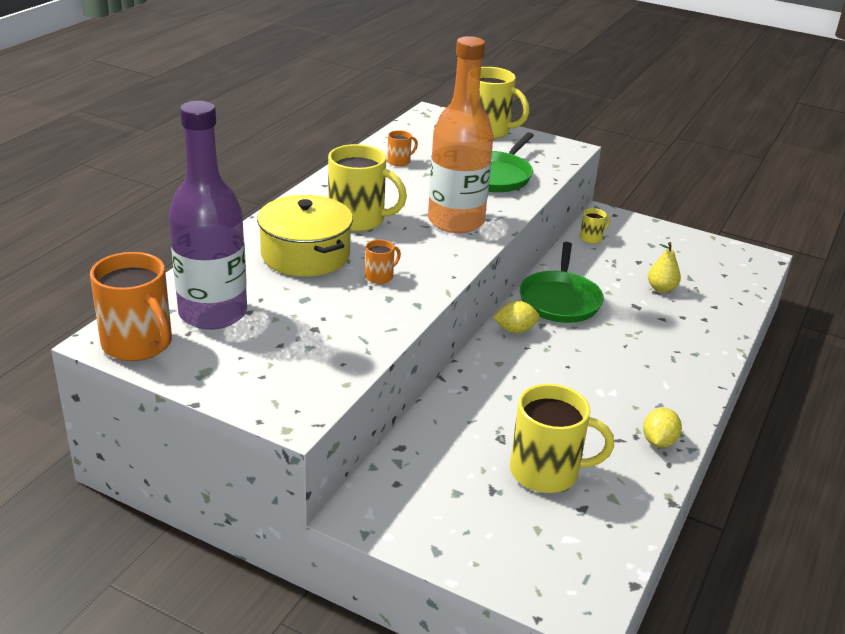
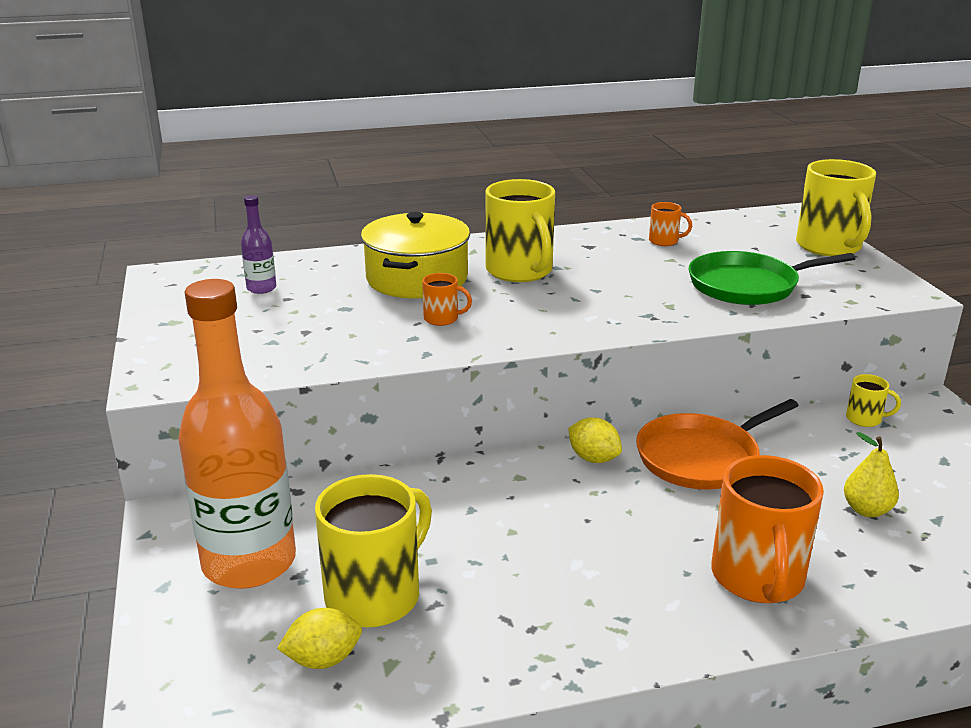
camera: 50 degrees right, 5 degrees down
(138, 344) = (175, 285): orange mug -> orange mug (758, 578)
(213, 313) = (261, 288): purple bottle -> purple bottle, size x0.41
(456, 221) = (614, 307): orange bottle -> orange bottle (249, 562)
(547, 472) = (375, 595): yellow mug -> yellow mug turned 105 degrees counterclockwise
(560, 300) = (702, 457): green pan -> orange pan
(658, 441) = (547, 651): yellow lemon -> yellow lemon (323, 659)

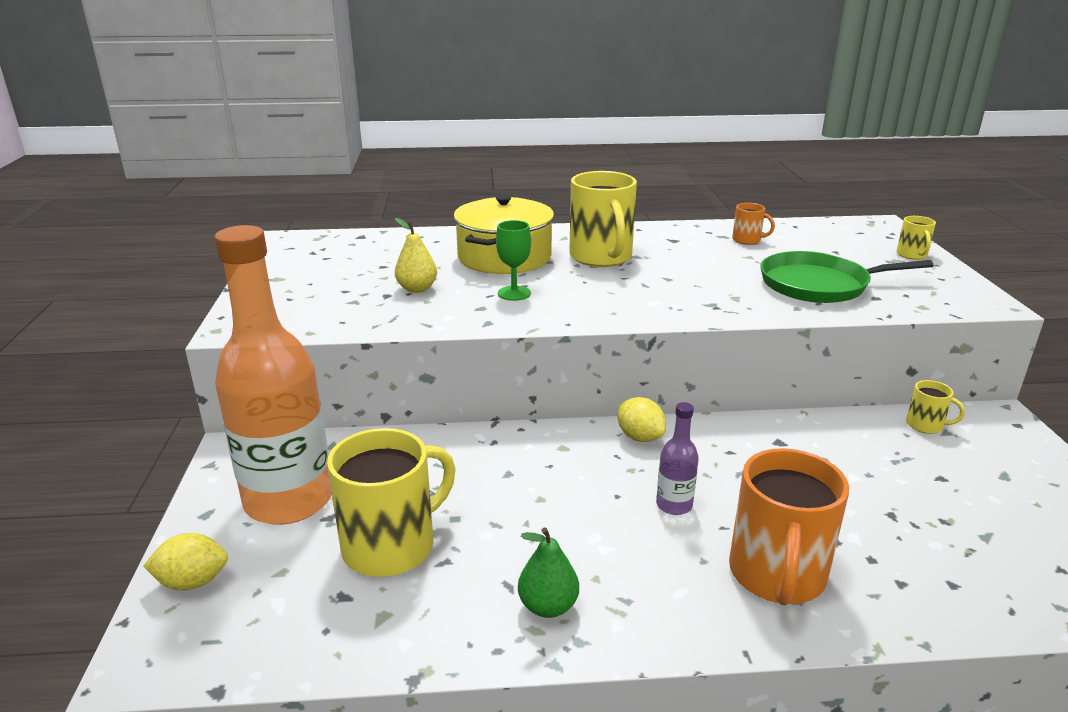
camera: 10 degrees right, 0 degrees up
(261, 288) = (364, 256): purple bottle -> purple bottle (674, 505)
(323, 659) = (321, 603): yellow lemon -> yellow lemon (192, 582)
(442, 319) = (514, 293): orange mug -> green goblet
(551, 633) = (548, 606): none -> green pear
(702, 457) = (747, 446): orange pan -> none
(829, 246) = (912, 255): yellow mug -> yellow mug, size x0.46
(866, 510) = (909, 517): yellow pear -> yellow pear (417, 289)

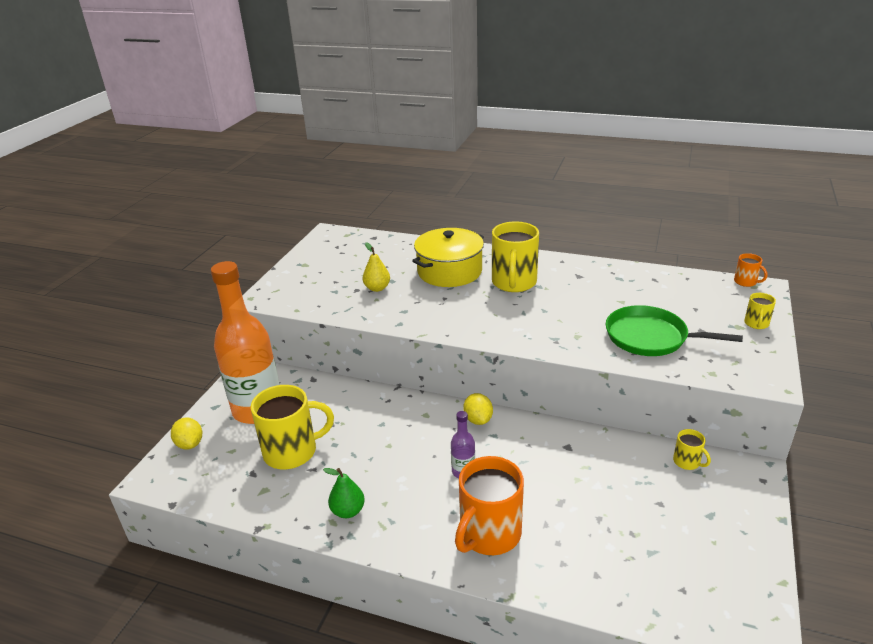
camera: 25 degrees right, 5 degrees up
(192, 582) = (190, 444): yellow lemon -> yellow lemon turned 45 degrees clockwise
(514, 293) = (432, 303): green goblet -> none
(747, 240) = (635, 286): orange mug -> orange mug (746, 282)

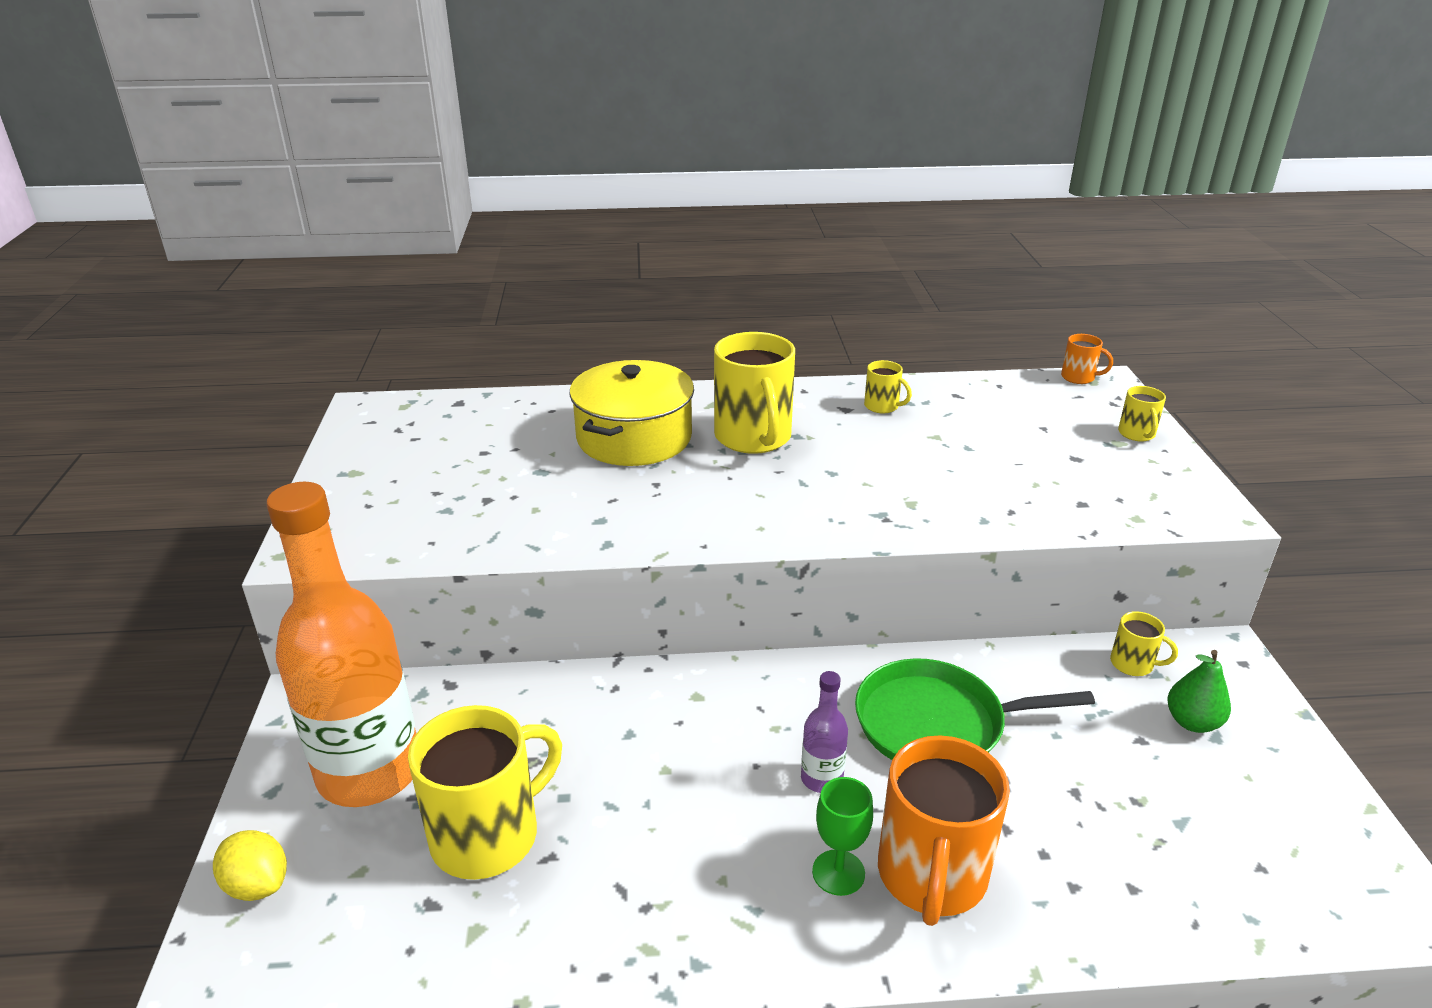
camera: 25 degrees left, 0 degrees up
(348, 511) = (665, 917): green pear -> green pear (1192, 722)
(377, 288) = (524, 489): yellow pear -> none
(442, 517) = (838, 872): none -> green goblet
(478, 419) = (789, 681): yellow lemon -> none
(602, 278) = (882, 406): none -> yellow mug
(650, 337) = (1016, 483): green pan -> green pan (937, 723)

